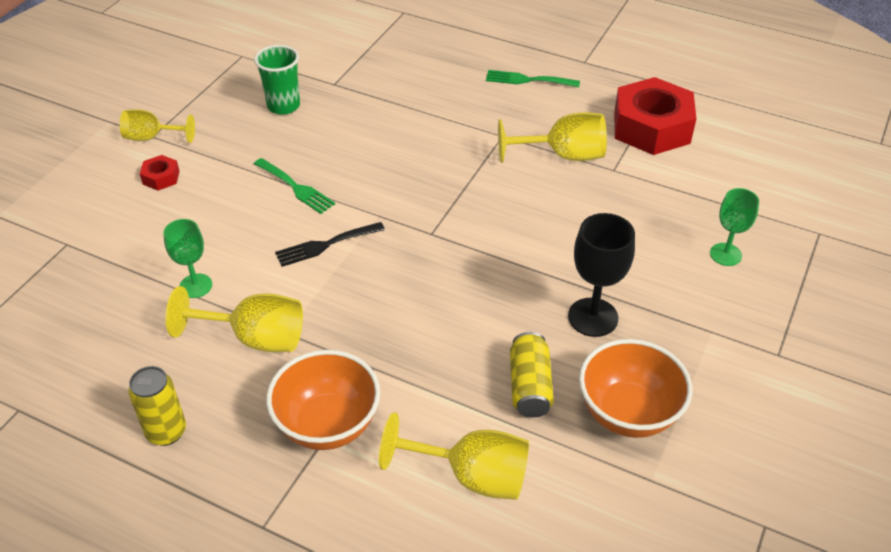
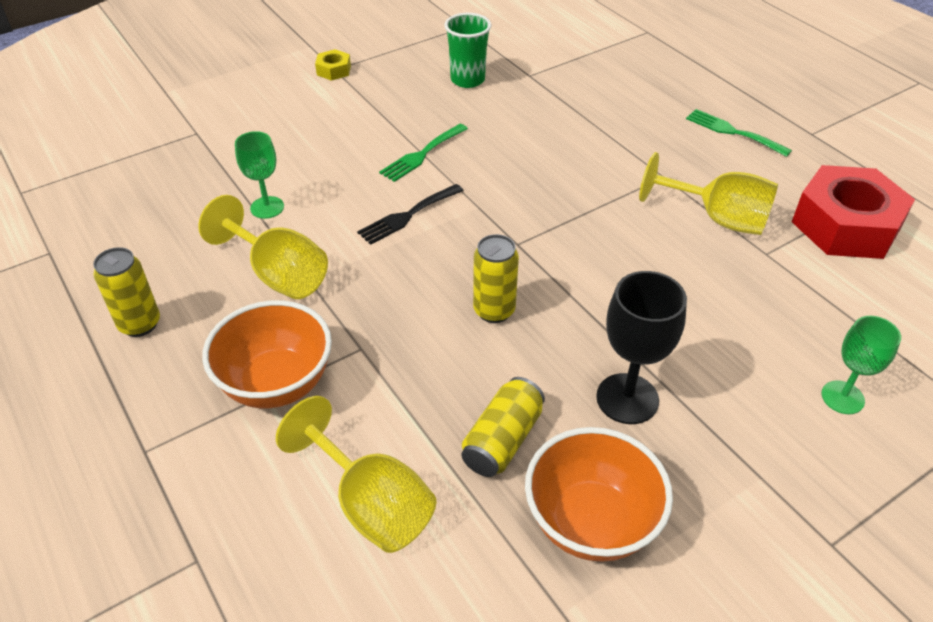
camera: 30 degrees right, 0 degrees up
(152, 137) = (333, 70): yellow goblet -> yellow nut
(161, 177) = (314, 105): red nut -> none
(296, 187) = (422, 154): green fork -> green fork turned 60 degrees clockwise
(325, 245) = (407, 216): black fork -> black fork turned 45 degrees counterclockwise
(453, 294) = (494, 311): none -> yellow can

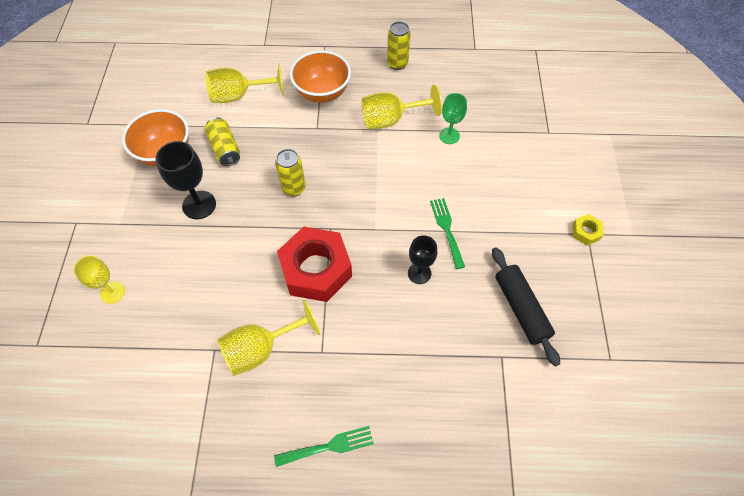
camera: 125 degrees right, 15 degrees up
(407, 216) = (394, 191): black fork -> none
(467, 80) = (521, 309): green cup -> black rolling pin
(499, 151) = (419, 273): none -> black goblet
(842, 397) = (112, 292): green goblet -> yellow goblet
(845, 225) = (190, 423): red nut -> red nut (316, 269)

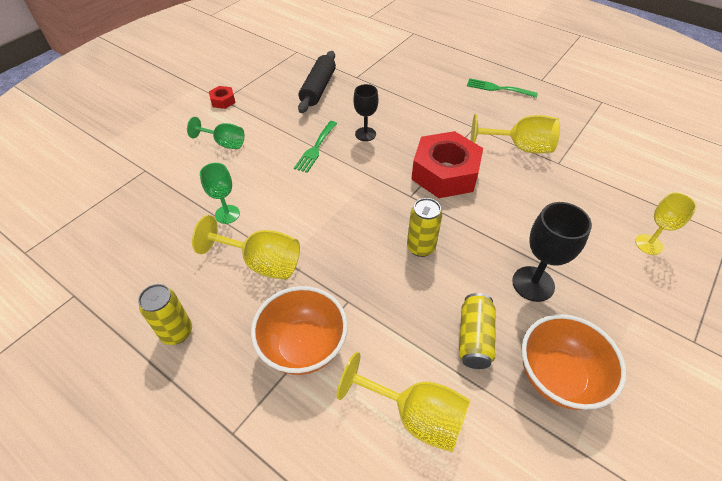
camera: 145 degrees left, 10 degrees down
(524, 188) = (224, 143): none -> green goblet
(585, 232) = (223, 101): yellow nut -> red nut

